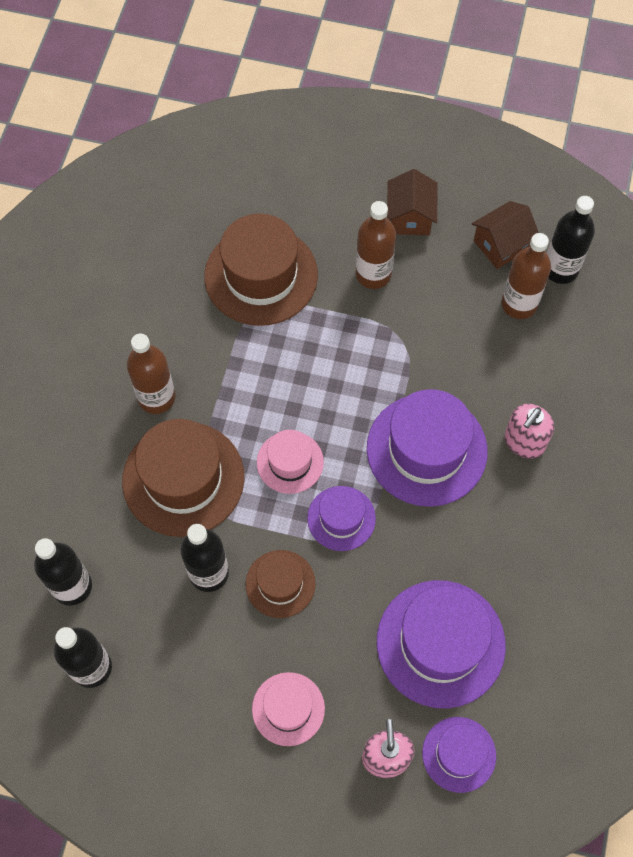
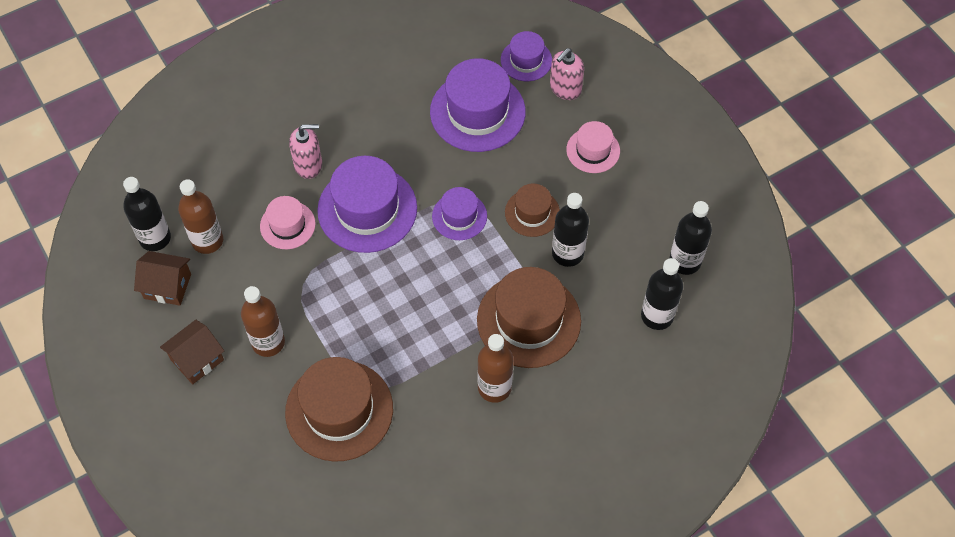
camera: 135 degrees left, 5 degrees down
(290, 462) = (454, 273): pink hat -> pink hat (287, 225)

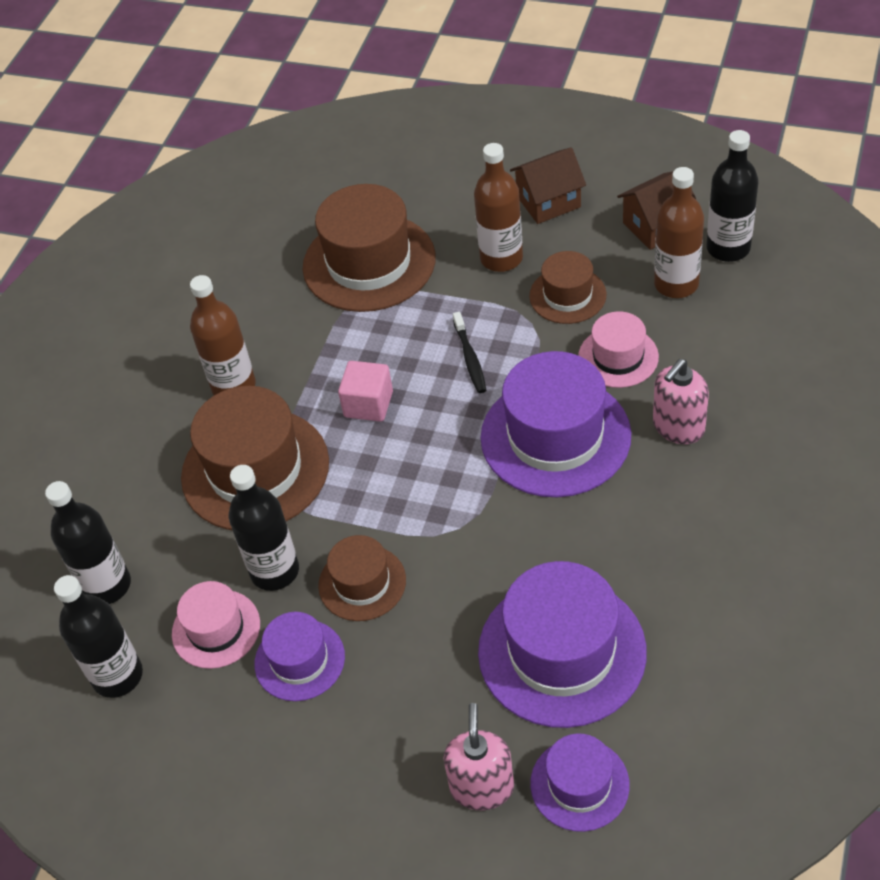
camera: 145 degrees right, 10 degrees down
(197, 359) = (548, 202): brown house -> brown house turned 60 degrees clockwise
(265, 284) = (567, 295): none -> brown hat
(356, 291) = (470, 358): none -> black toothbrush
(435, 309) = (368, 404): none -> pink cube
(459, 216) = (444, 511): purple hat -> purple hat (299, 660)
(593, 150) = (359, 726): pink hat -> pink hat (216, 629)

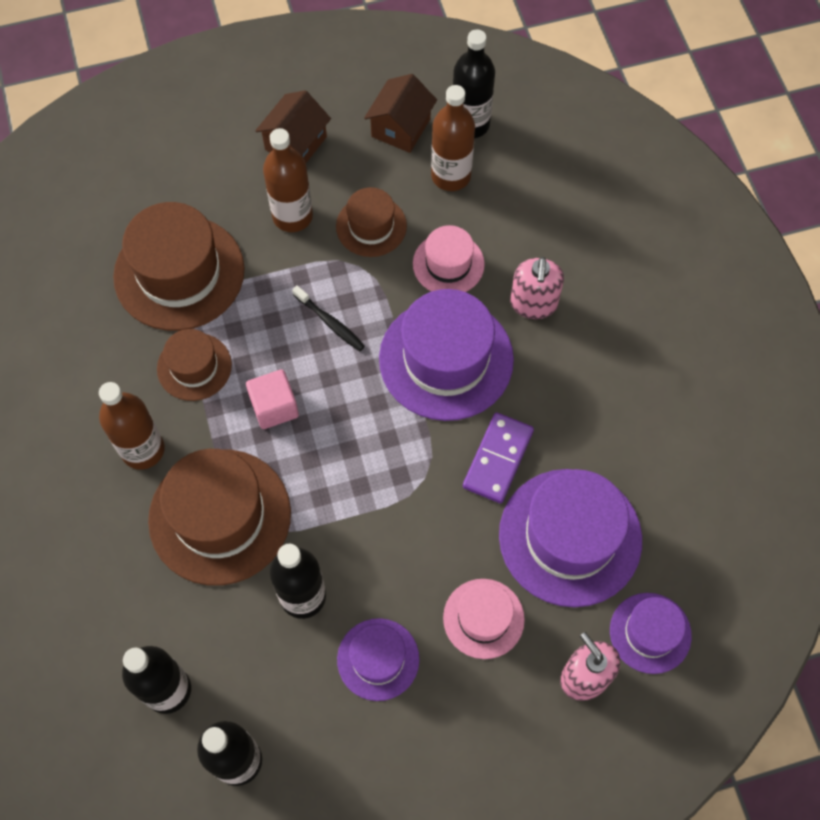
camera: 40 degrees left, 15 degrees up
(216, 629) = (290, 673): pink hat -> pink hat (483, 618)
(362, 583) = (381, 566): brown hat -> brown hat (194, 367)
(541, 546) = (497, 459): none -> purple domino

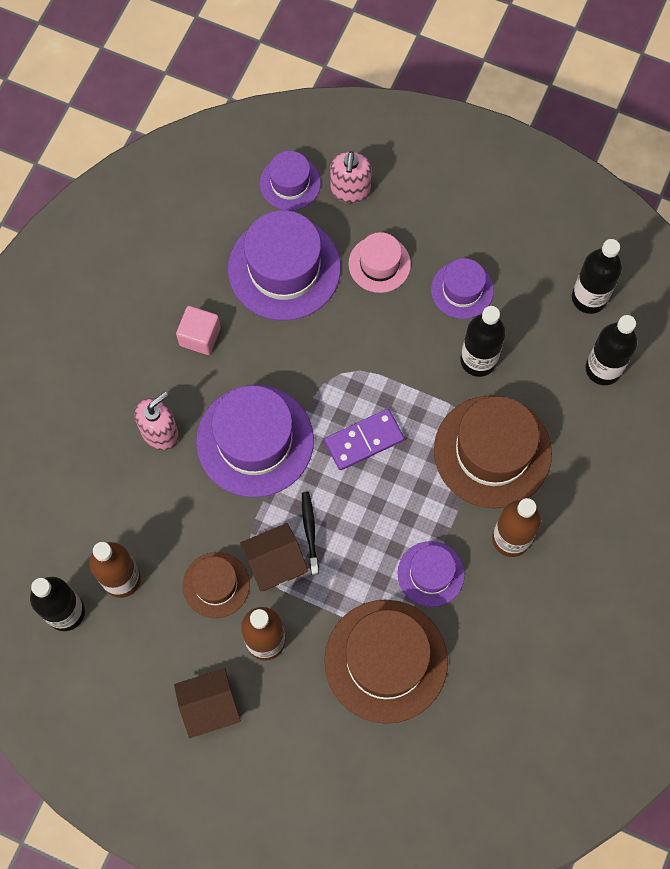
camera: 140 degrees left, 5 degrees up
(194, 367) = (430, 574): brown hat -> purple hat
(274, 407) = (398, 499): pink cube -> pink cube (200, 336)
(400, 128) = (119, 653): brown house -> brown house (275, 563)
(448, 264) = (189, 509): pink hat -> none
(497, 459) = (283, 348): purple domino -> purple domino (364, 441)

